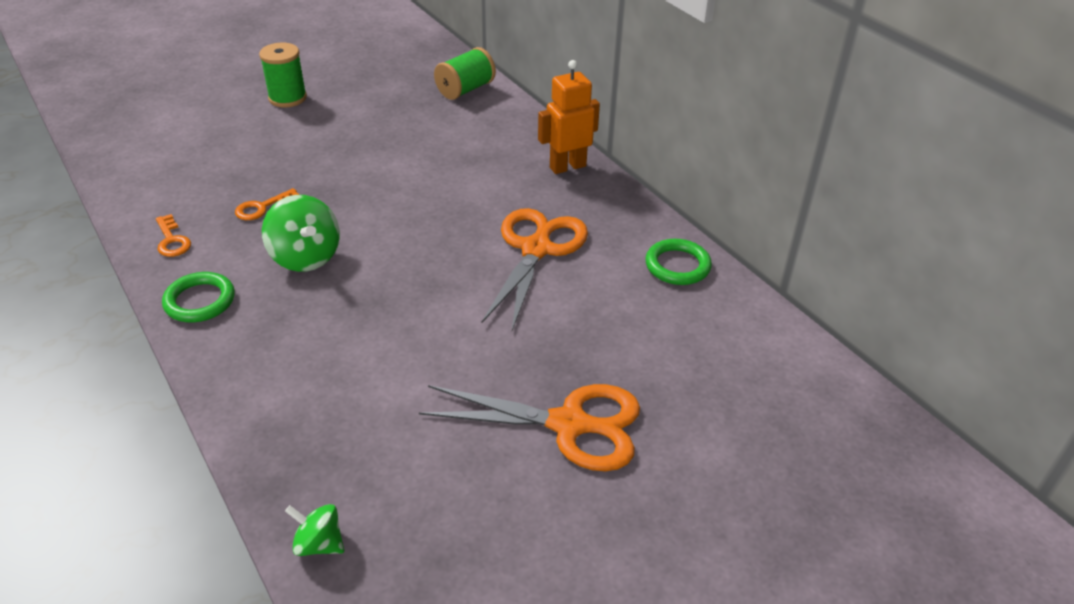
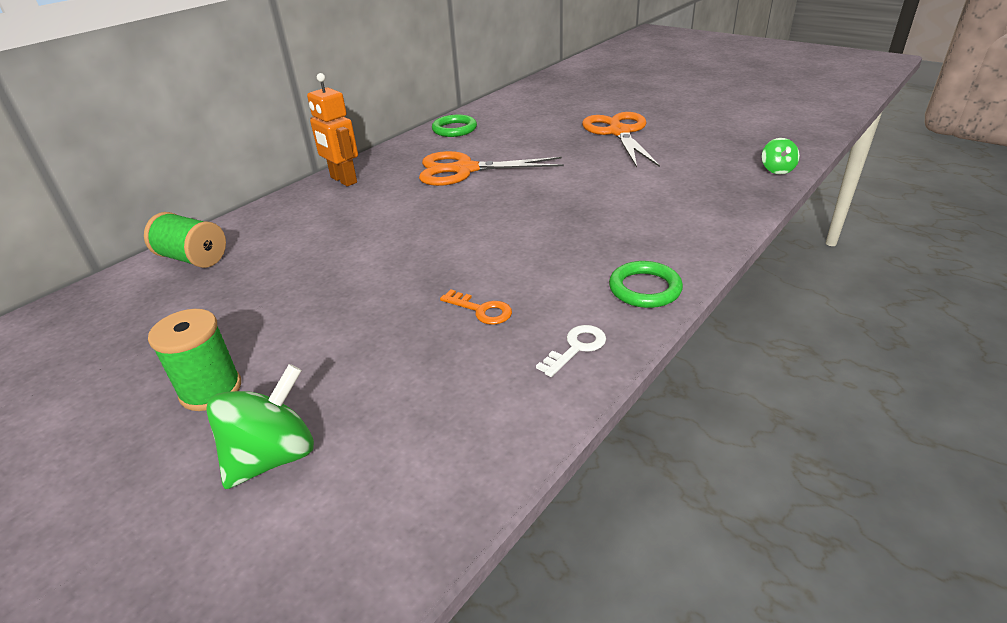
camera: 105 degrees left, 5 degrees down
(172, 240) = (576, 348): orange key -> white key
(305, 257) = (542, 257): green spinning top -> green spinning top (273, 456)

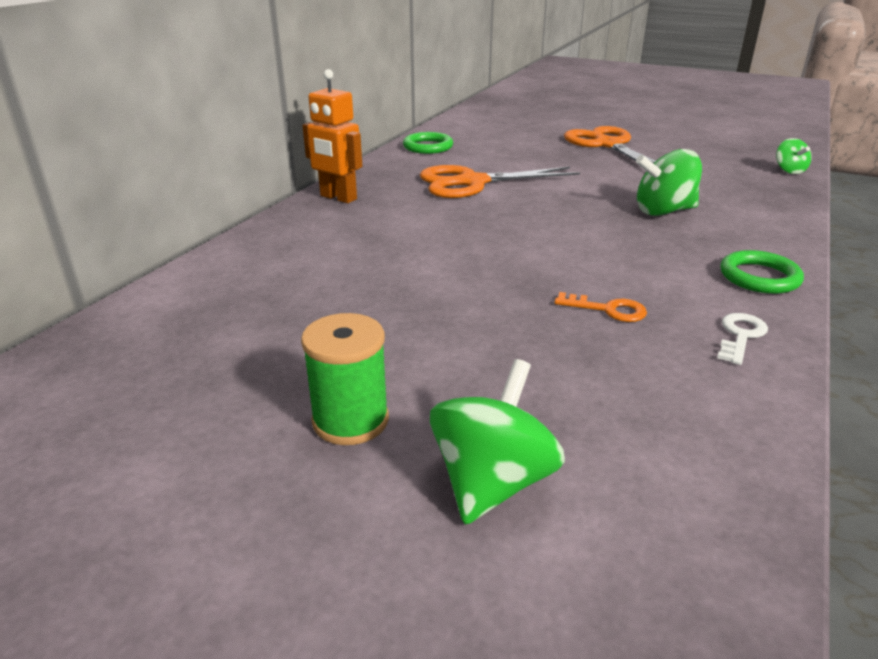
camera: 15 degrees left, 5 degrees down
(193, 258) = (209, 285): green spool -> none
(613, 210) = (663, 211): none -> green spinning top

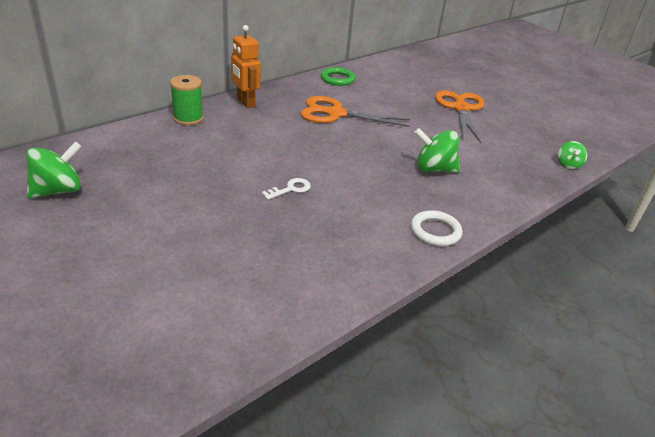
camera: 20 degrees right, 5 degrees up
(350, 420) = (126, 233): green spool -> green spool (188, 118)
(492, 482) = (158, 284): green spinning top -> green spinning top (58, 190)
(607, 309) = (317, 220): orange key -> none
(740, 336) = (373, 261): white key -> white key (290, 189)
(759, 277) = (435, 231): green ring -> white ring

